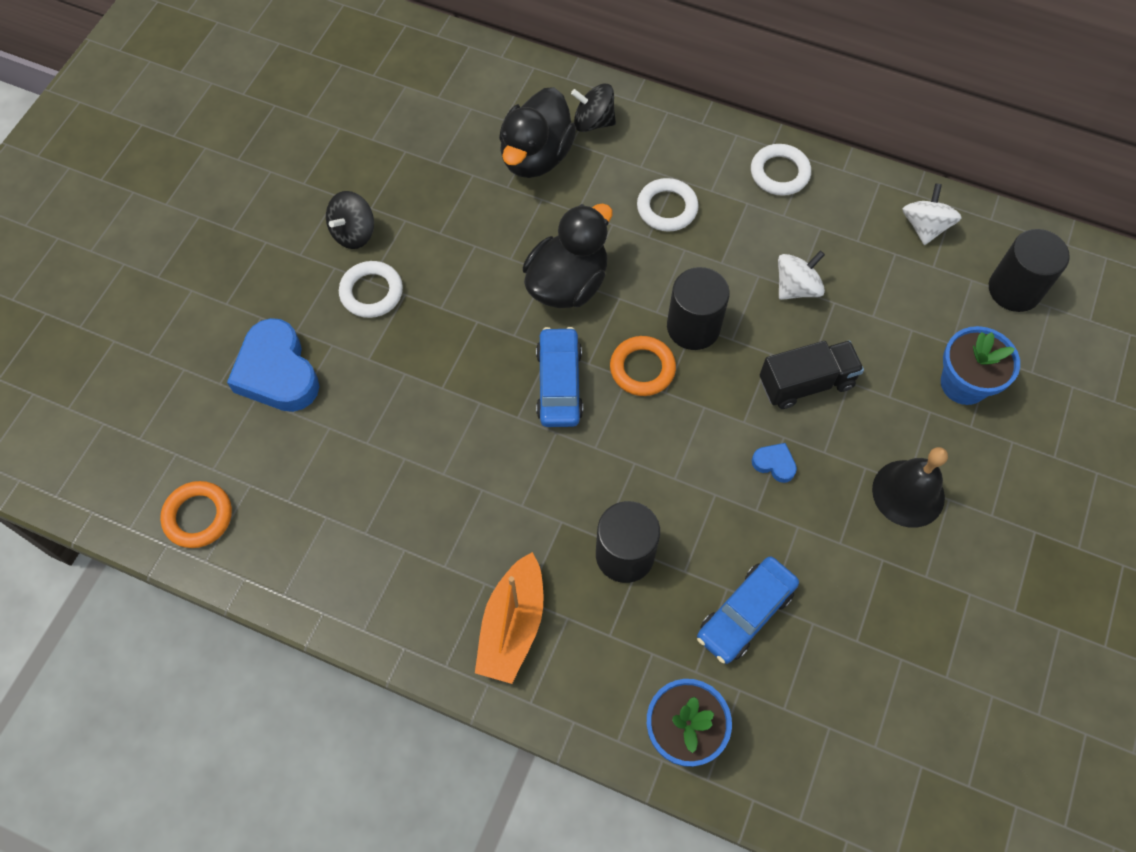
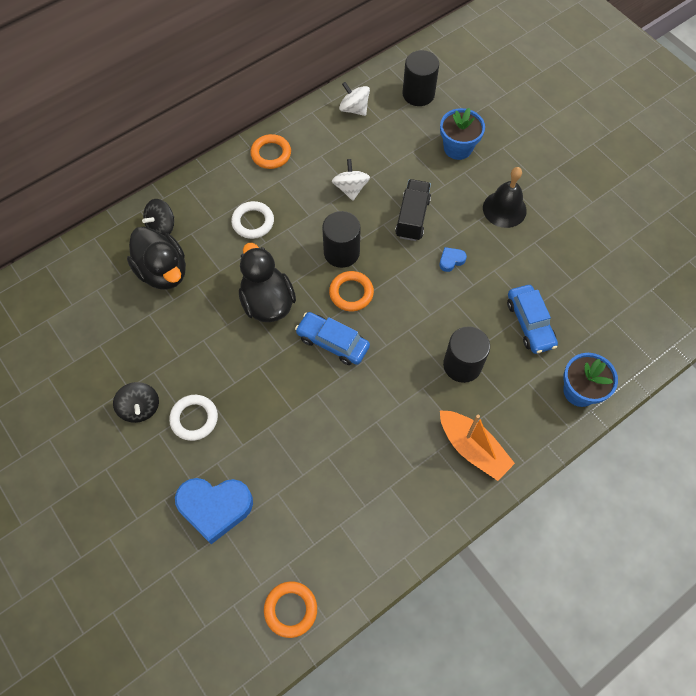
camera: 60 degrees left, 0 degrees up
(779, 173) = (271, 154): white ring -> orange ring

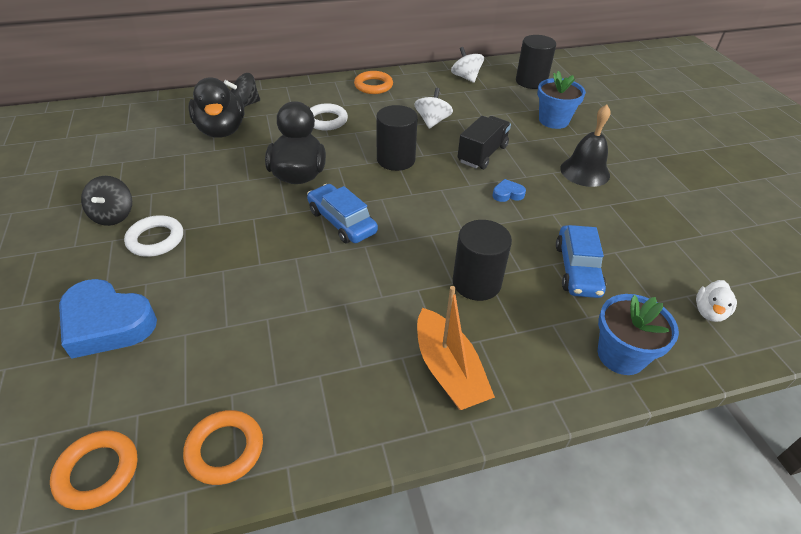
camera: 20 degrees right, 20 degrees down
(351, 293) = (386, 190): orange ring -> orange ring (225, 449)
(629, 329) = (709, 312): none -> white duck

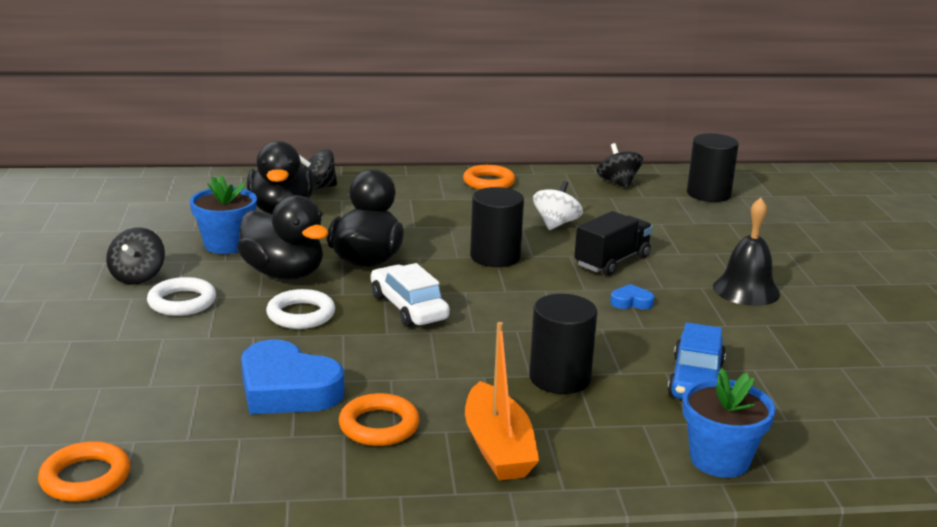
camera: 10 degrees right, 20 degrees down
(107, 324) = (115, 366): blue heart -> blue heart (287, 389)
(225, 449) = (223, 478): orange ring -> orange ring (379, 426)
(235, 197) = (284, 274): none -> black duck
(326, 120) = (416, 212): white ring -> white ring (301, 315)
(342, 221) = (408, 307): blue car -> white car
(466, 77) = (618, 183): white spinning top -> black spinning top
(553, 120) = (724, 236): blue flower pot -> blue flower pot (226, 244)
(709, 312) = (856, 436): white duck -> none

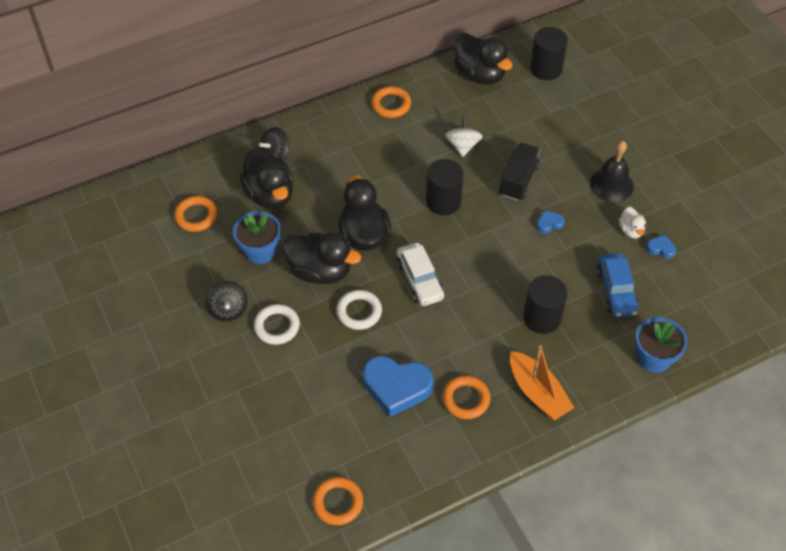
camera: 20 degrees left, 30 degrees up
(180, 207) = (196, 216): none -> orange ring
(408, 307) = (420, 280): white car -> white car turned 150 degrees counterclockwise
(618, 183) = (479, 74): black spinning top -> black duck
(753, 332) = (631, 230): none -> white duck
(792, 357) = (661, 249): none -> blue heart

